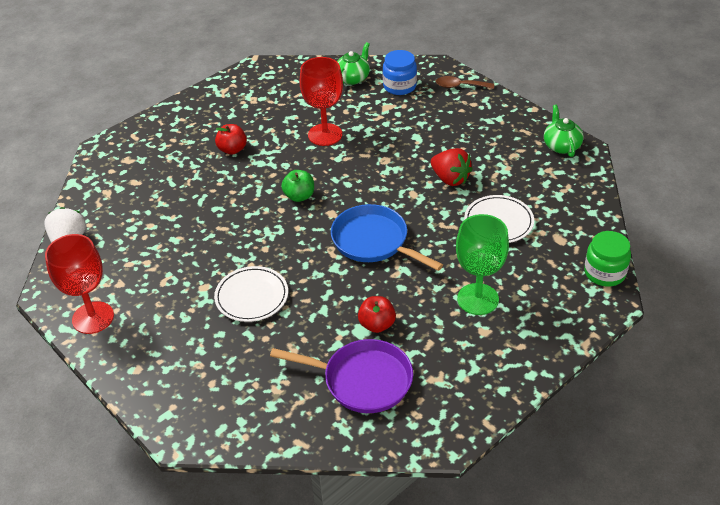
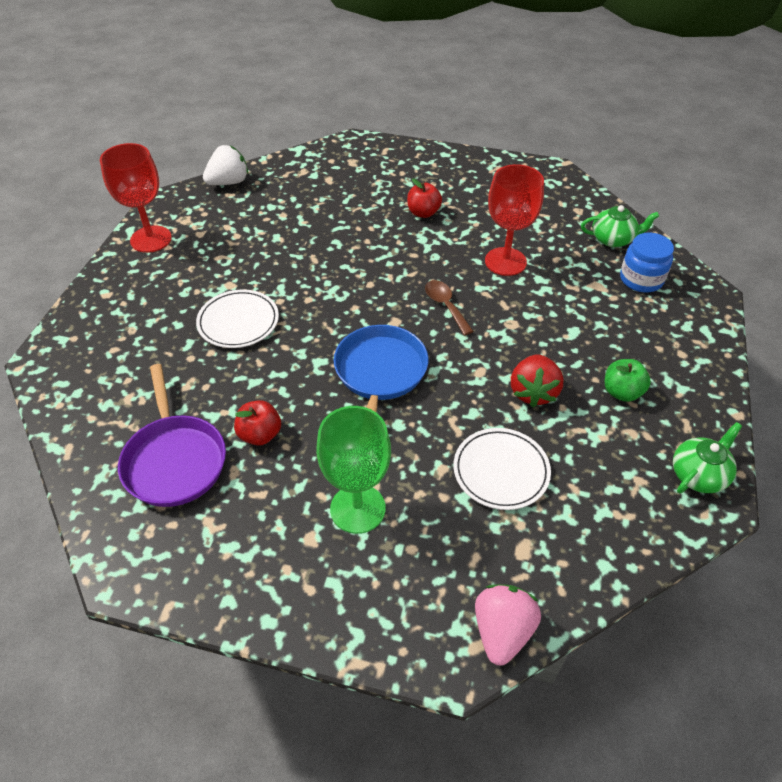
camera: 55 degrees right, 5 degrees up
(299, 196) = (399, 287): green apple -> green apple (622, 392)
(460, 86) = (699, 327): brown spoon -> brown spoon (445, 306)
(604, 273) = (502, 631): green jar -> pink strawberry

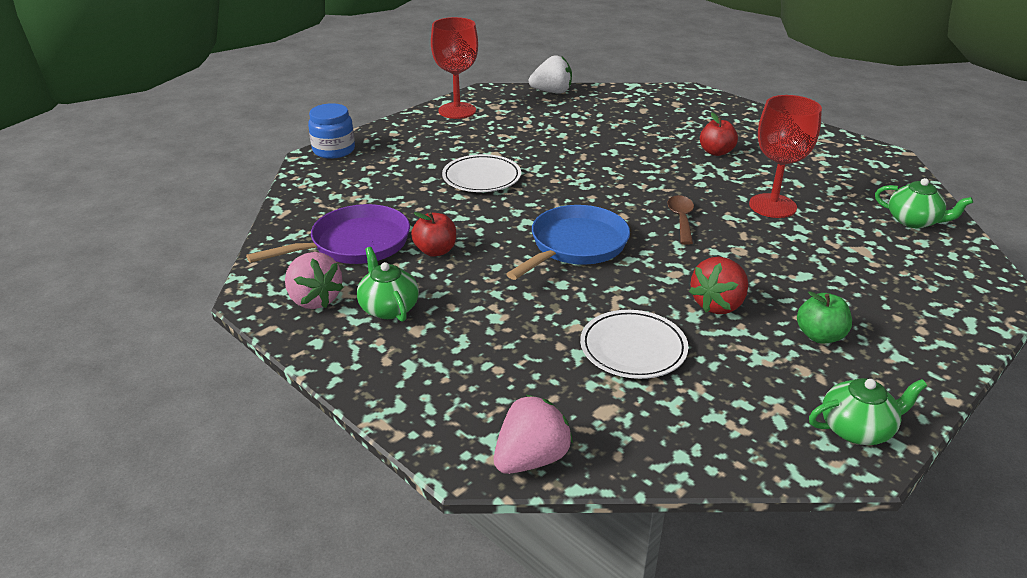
camera: 30 degrees right, 15 degrees down
(175, 460) = (355, 244): purple pan -> purple pan turned 135 degrees counterclockwise
(186, 550) = (314, 299): none -> pink strawberry
(266, 525) = (388, 308): none -> green teapot
(357, 508) = (474, 325): green goblet -> none
(641, 279) = (921, 259): blue jar -> blue jar (334, 150)

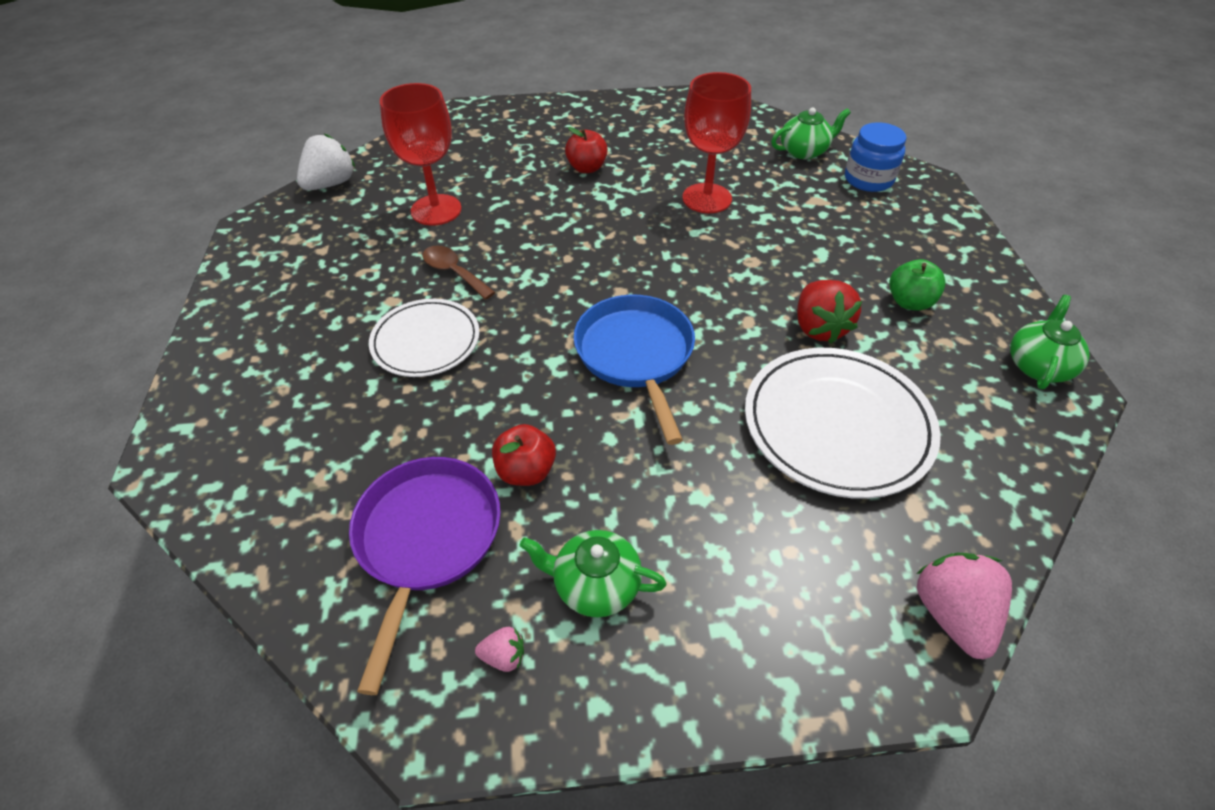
camera: 50 degrees left, 15 degrees up
(314, 299) = (504, 656): pink strawberry -> pink strawberry, size x0.48
(334, 150) = (178, 432): blue jar -> blue jar (868, 179)
(457, 111) = (257, 271): red goblet -> red goblet (436, 210)
(633, 348) = (837, 425): white plate -> white plate, size x1.56
(681, 219) = (668, 260): brown spoon -> brown spoon (454, 272)

